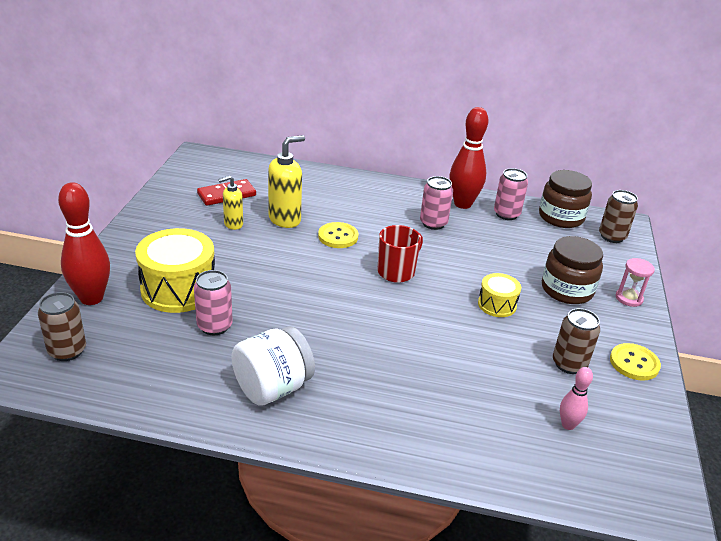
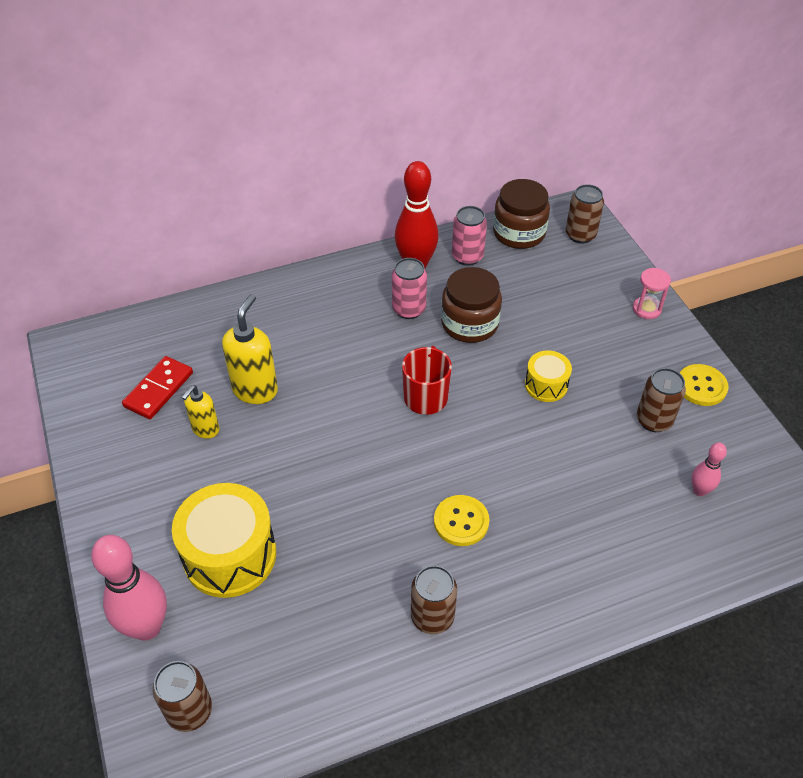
camera: 30 degrees left, 15 degrees up
(91, 298) = (147, 627): red bowling pin -> pink bowling pin
(214, 326) = (311, 579): pink can -> none
(272, 388) = (432, 617): white jar -> brown can
(338, 236) = (330, 382): yellow button -> yellow button (461, 521)
(567, 290) = (590, 329): brown jar -> brown jar (469, 323)

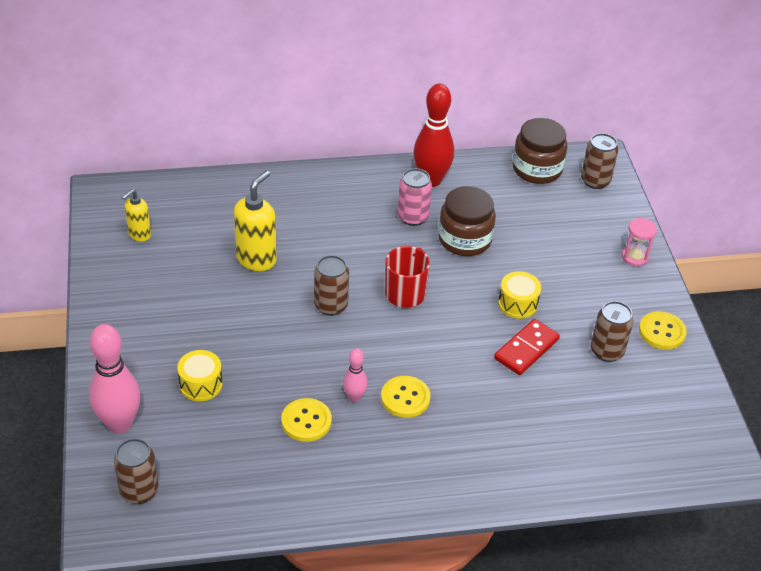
camera: 10 degrees right, 5 degrees down
(159, 390) = (173, 243): red domino -> red domino (526, 349)
(205, 429) = (205, 283): yellow soap dispenser -> yellow soap dispenser (139, 234)
(230, 555) = (201, 384): yellow drum -> yellow drum, size x0.53
(360, 575) = (306, 421): none -> yellow button
(432, 617) = (357, 465): brown can -> brown can (331, 305)
(467, 256) = (481, 181): pink can -> none
(699, 490) = (627, 416): pink bowling pin -> pink bowling pin (354, 397)

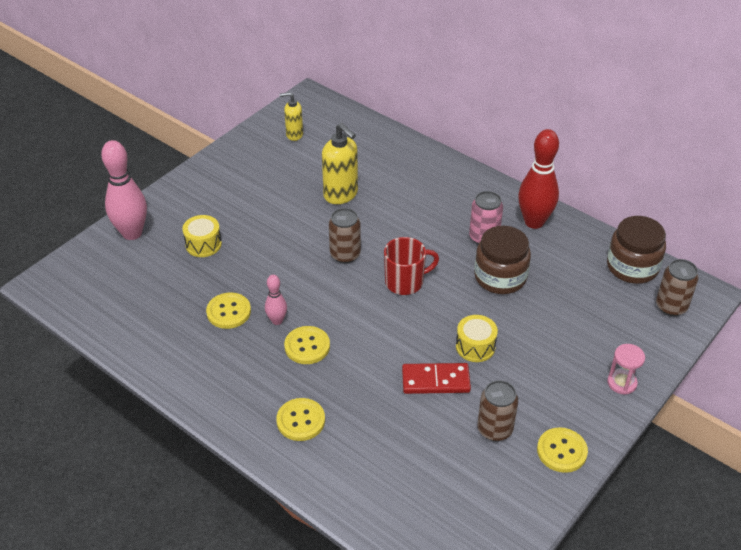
camera: 50 degrees right, 0 degrees up
(139, 491) = (89, 277): brown can -> none
(256, 259) = (341, 195): yellow soap dispenser -> yellow soap dispenser turned 60 degrees clockwise
(480, 455) = (301, 420): none -> yellow button

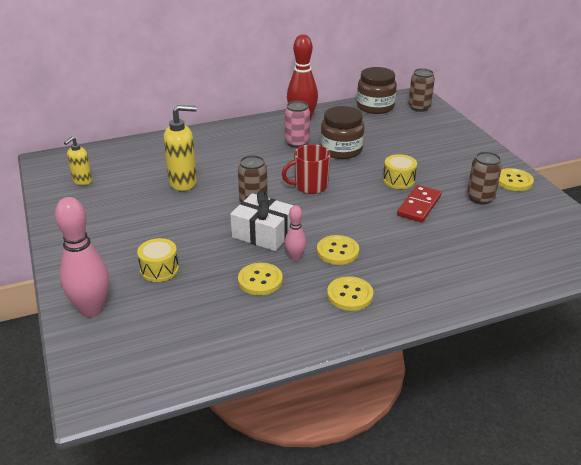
camera: 60 degrees left, 10 degrees down
(300, 284) = (263, 233): none -> white gift
(301, 420) = (416, 279): yellow button -> yellow button (350, 295)
(405, 282) = (310, 186): red mug -> red mug turned 120 degrees counterclockwise
(622, 383) = (469, 143): pink hourglass -> none

